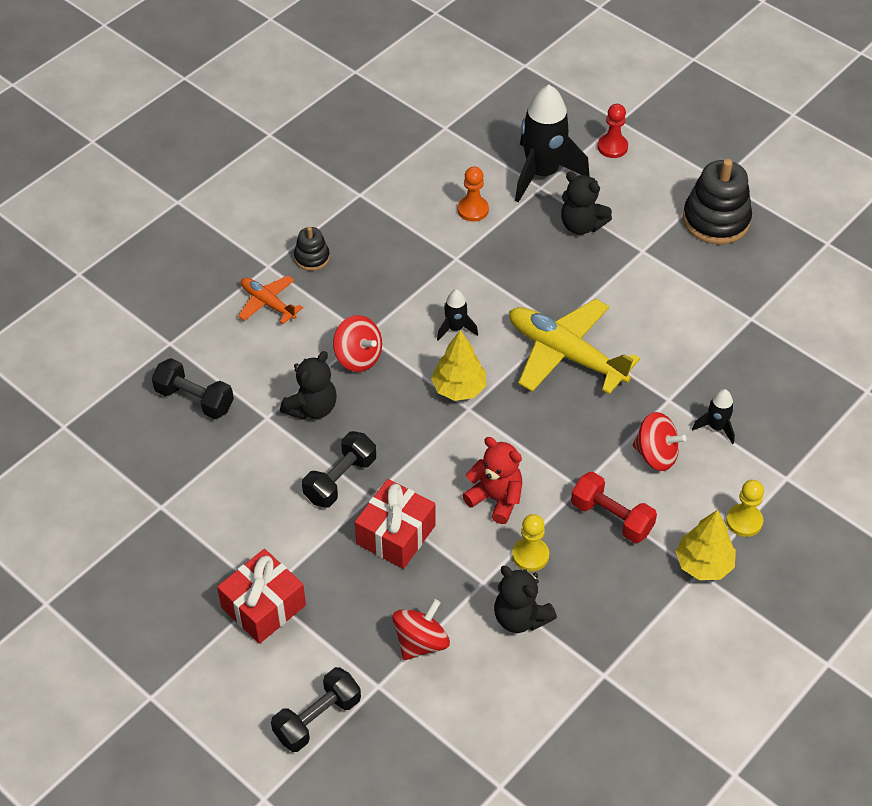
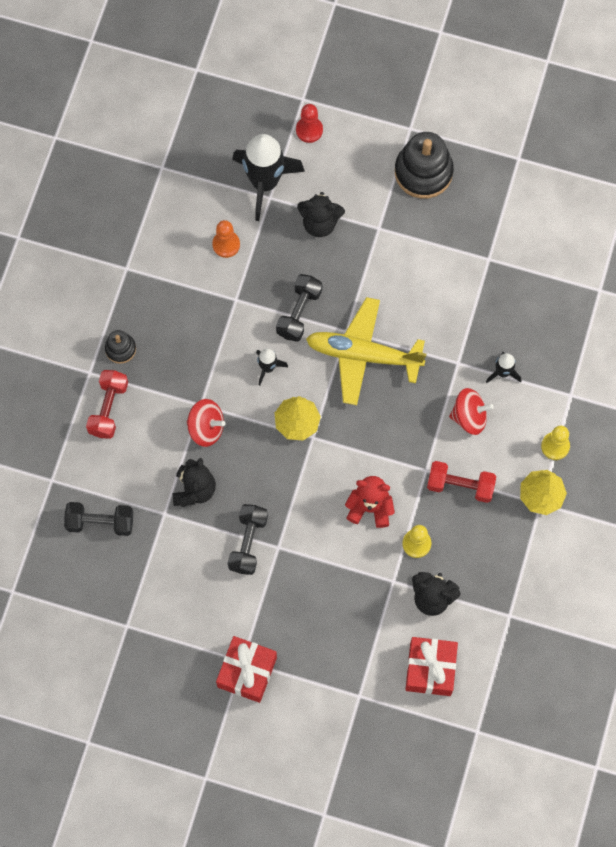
camera: 25 degrees left, 20 degrees up
(267, 303) = (108, 408): orange plane -> red dumbbell
(317, 718) = (330, 740): black dumbbell -> black dumbbell (299, 313)
(396, 534) = (312, 570): red gift -> red gift (430, 669)
(421, 642) = (372, 648): red spinning top -> none

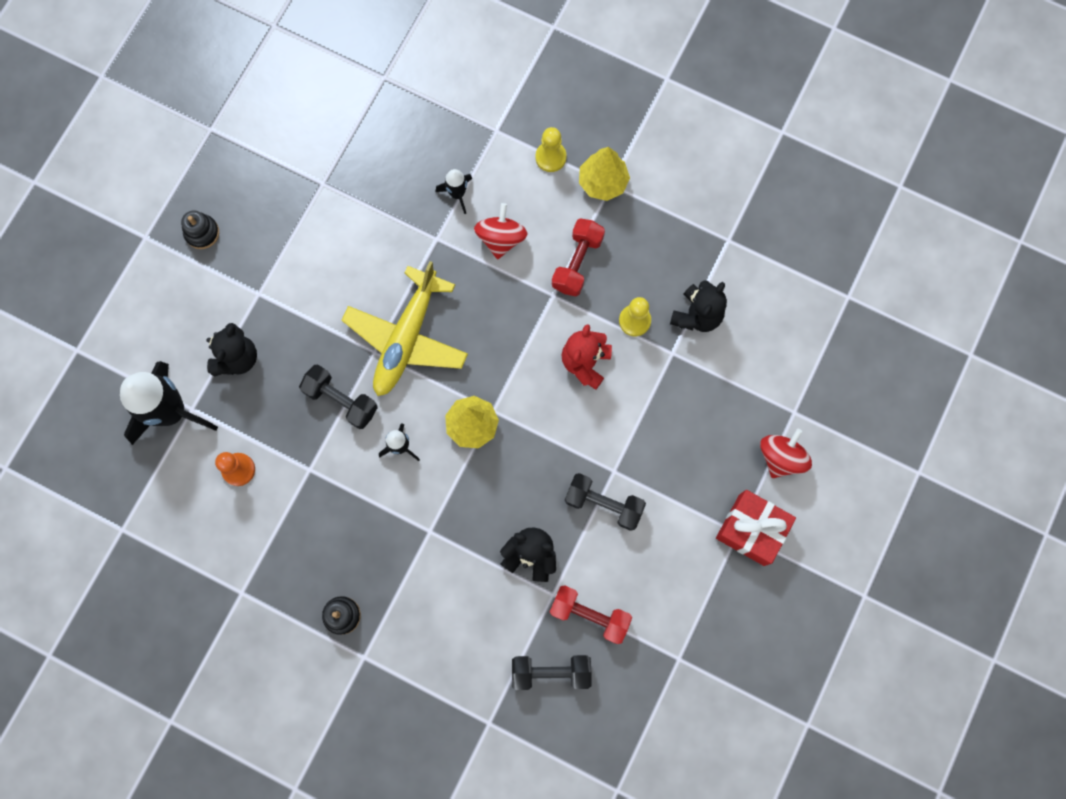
camera: 80 degrees left, 5 degrees up
(100, 522) = (551, 672): black dumbbell -> black dumbbell turned 75 degrees clockwise
(108, 408) = (413, 641): red dumbbell -> red dumbbell (589, 615)
(206, 428) = (459, 529): red spinning top -> red spinning top (781, 457)
(309, 130) = (118, 350): red pawn -> none
(423, 172) = (202, 233): black stacking toy -> black stacking toy, size x0.52
(430, 669) = (775, 332): red gift -> none

